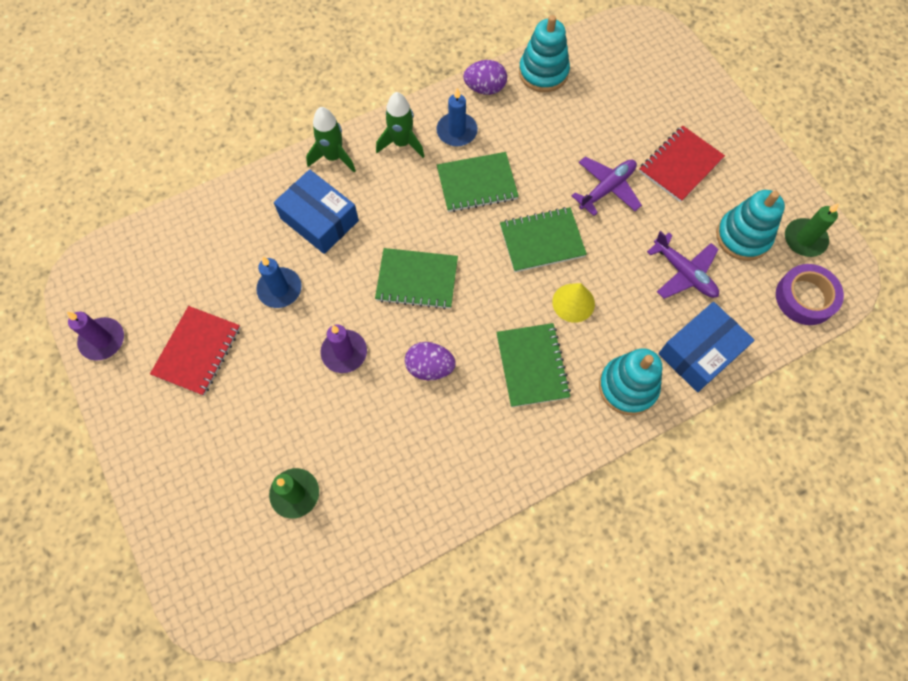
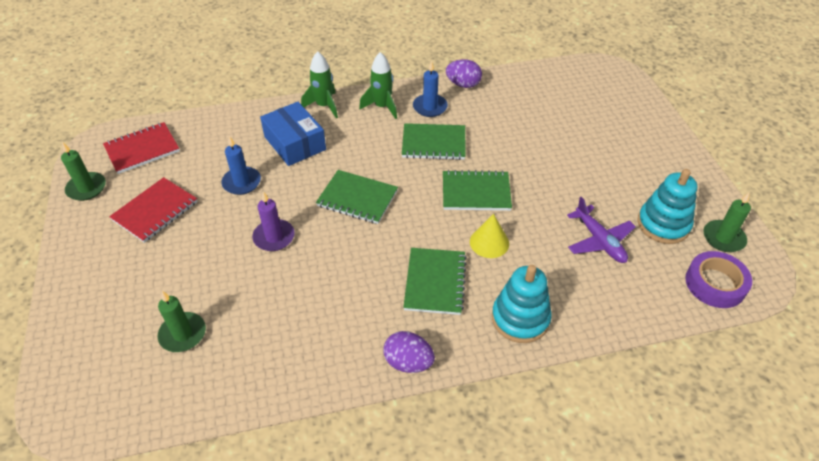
camera: 15 degrees right, 20 degrees down
(102, 340) = (86, 188): purple candle -> green candle
(430, 367) = (342, 264): purple egg -> purple egg (408, 362)
(543, 72) = (515, 82): turquoise stacking toy -> none
(607, 189) = (545, 167): purple plane -> none
(680, 165) = (616, 163): red notebook -> red notebook (142, 149)
(700, 352) = (598, 306): blue box -> none

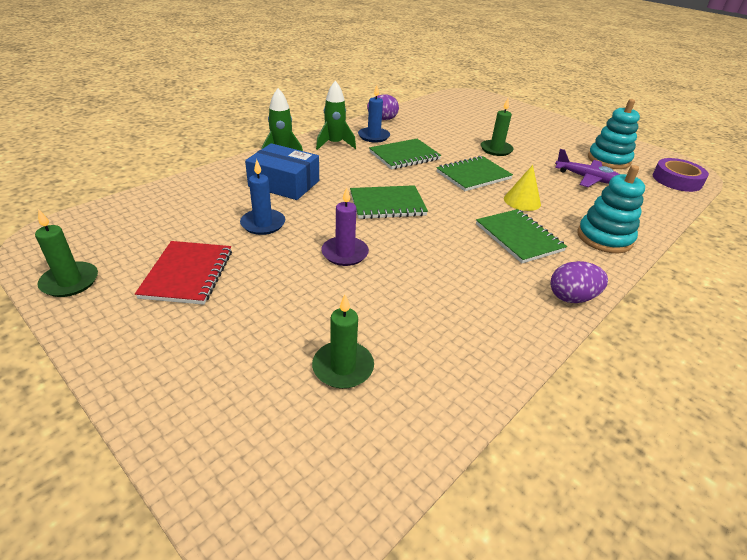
camera: 35 degrees left, 10 degrees down
(142, 149) = (114, 229): red notebook -> none
(723, 238) = (647, 157): green candle -> green candle (496, 149)

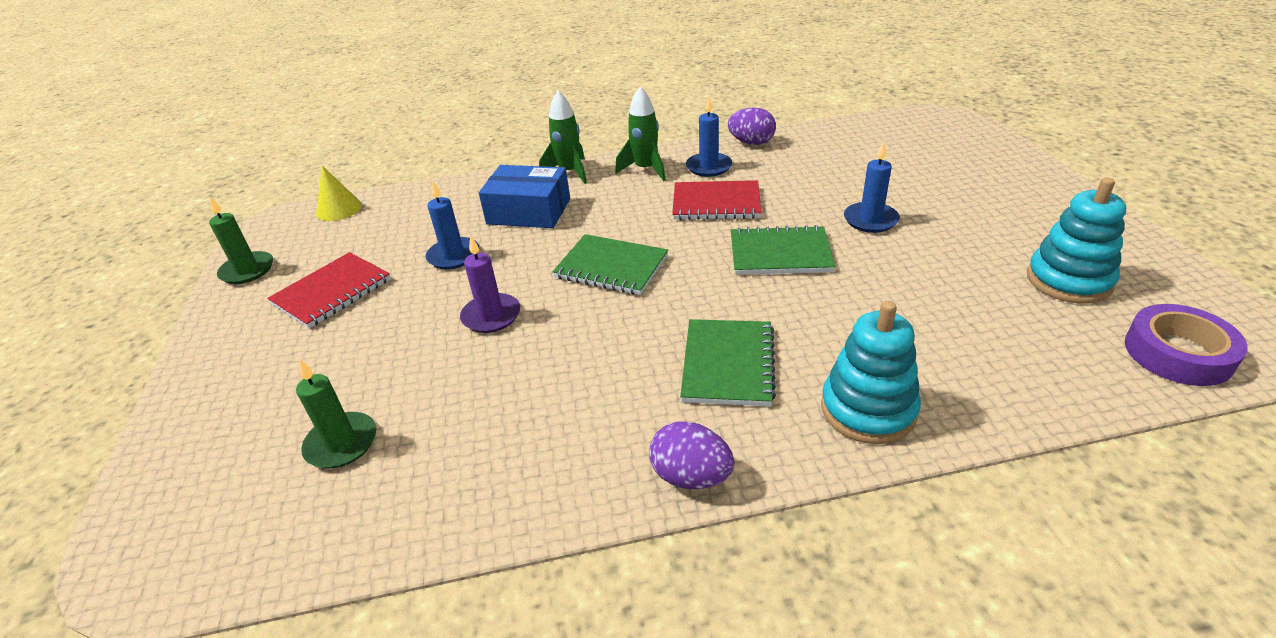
camera: 40 degrees right, 0 degrees up
(284, 183) = (529, 211): blue box -> blue box turned 45 degrees counterclockwise
(404, 156) = (716, 203): green notebook -> red notebook
(496, 149) = (870, 220): green candle -> blue candle
(522, 201) = (806, 311): yellow cone -> yellow cone (339, 209)
(587, 178) = (974, 304): purple plane -> none

